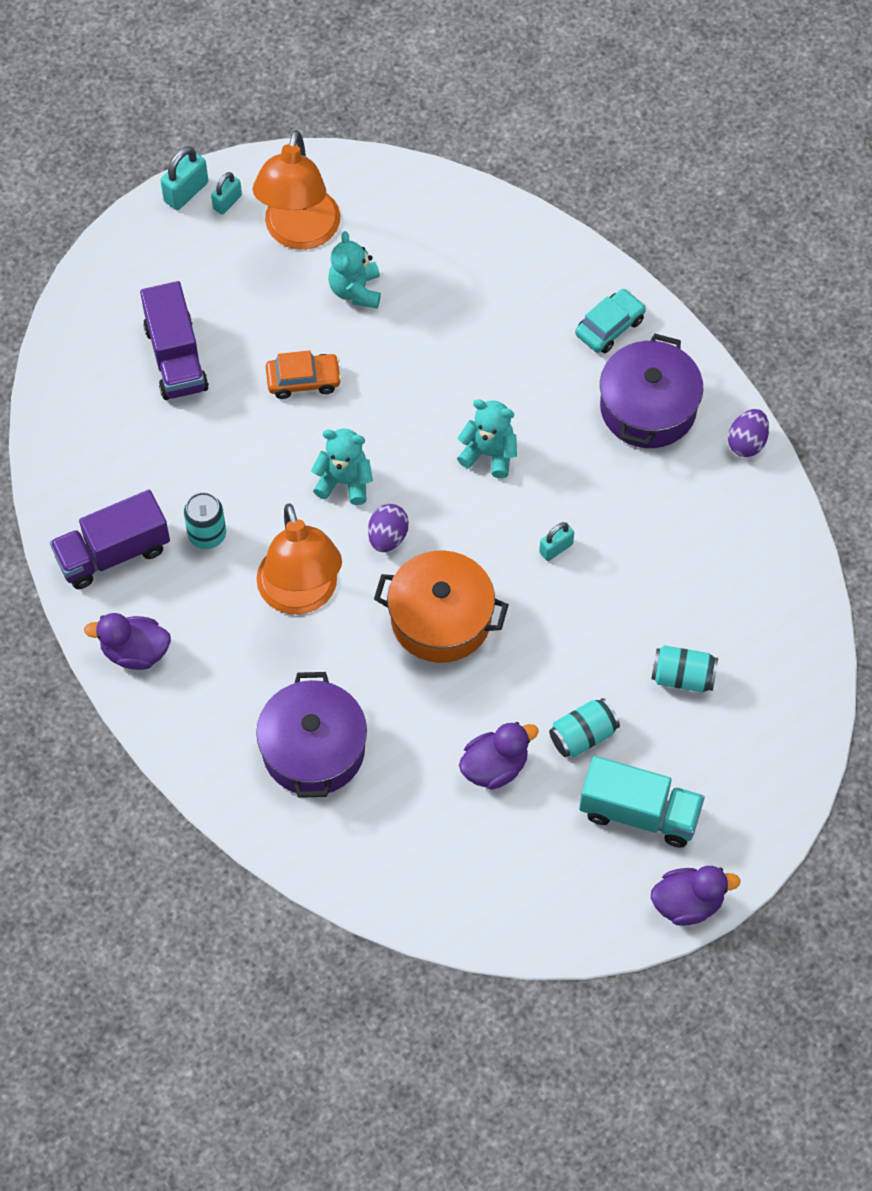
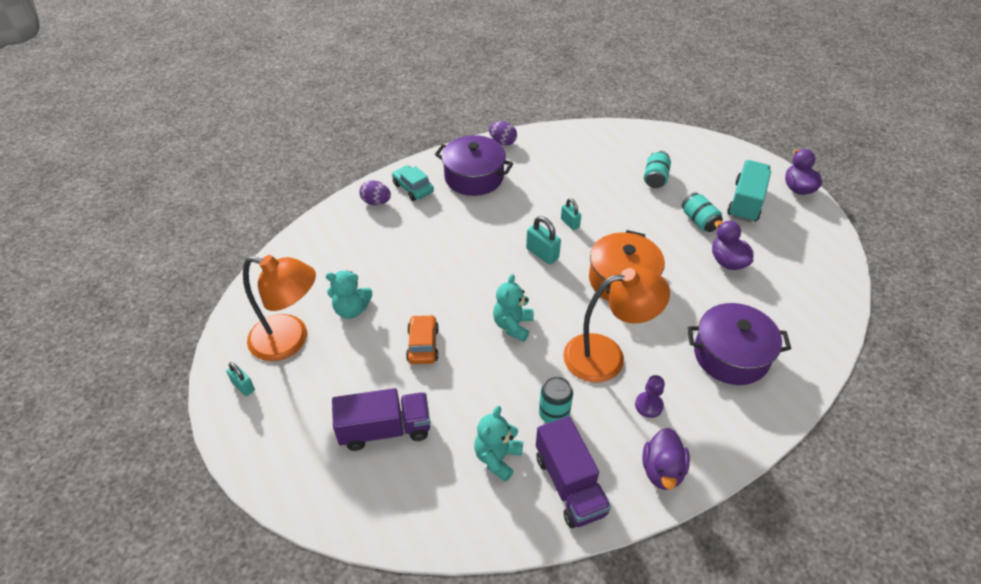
camera: 85 degrees left, 15 degrees down
(186, 192) = (222, 415): turquoise padlock -> turquoise padlock (542, 253)
(226, 642) = (648, 405): none -> purple pawn
(388, 537) = (559, 304): purple egg -> purple egg (376, 202)
(489, 454) = (498, 248): turquoise teddy bear -> turquoise teddy bear (497, 458)

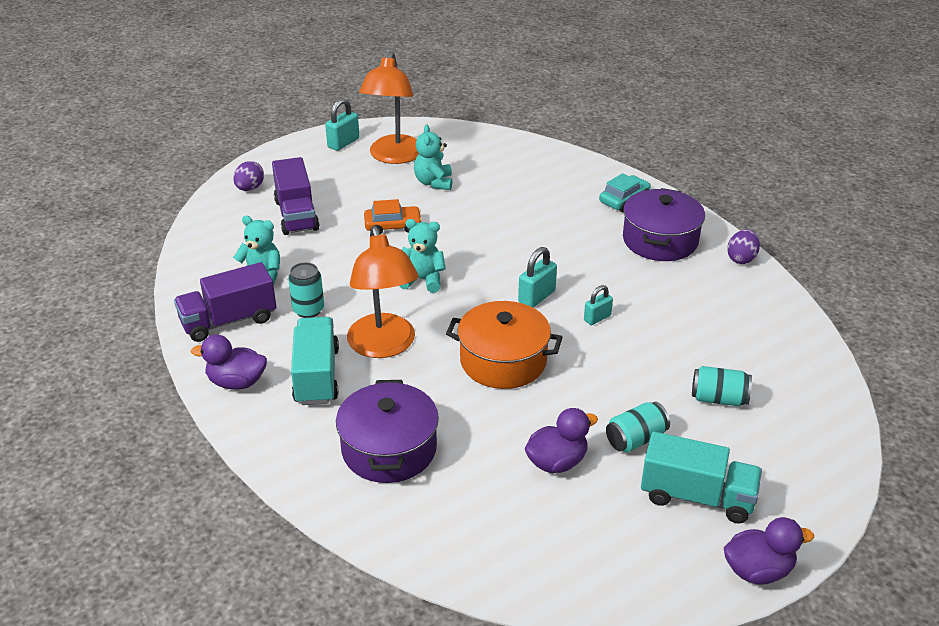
camera: 85 degrees right, 10 degrees down
(243, 386) = (343, 143): turquoise padlock -> turquoise padlock, size x1.51
(376, 202) = (592, 179): purple egg -> purple egg (250, 188)
(648, 405) = (317, 376): purple pawn -> turquoise truck

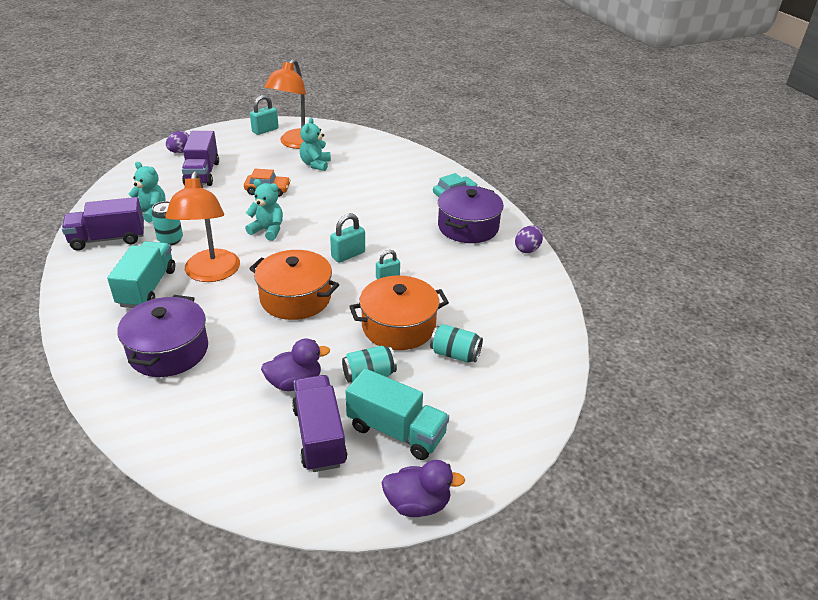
camera: 10 degrees right, 0 degrees up
(236, 382) = (86, 283): purple duck -> none
(616, 517) = (319, 436): none -> purple truck
(640, 376) = (398, 326): none -> orange pot

